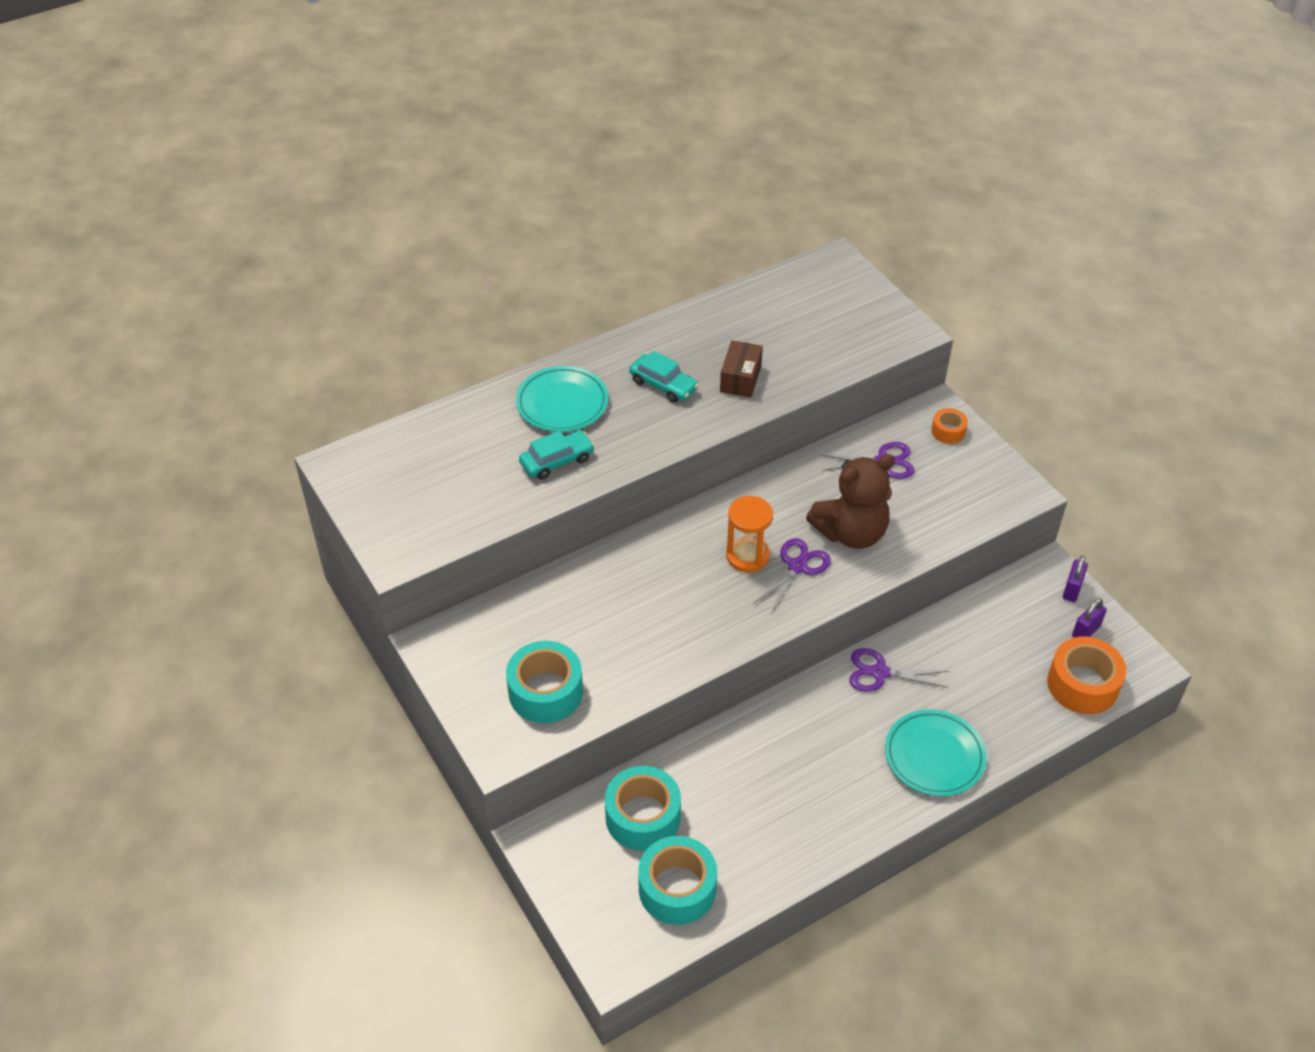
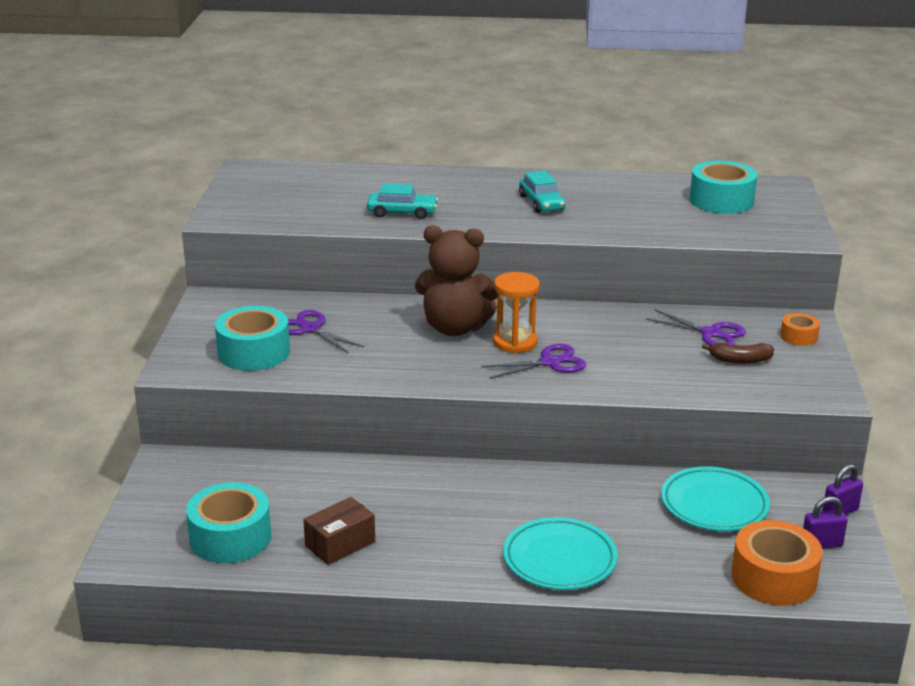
camera: 35 degrees right, 20 degrees down
(562, 403) = (448, 189): turquoise plate -> turquoise plate (714, 505)
(643, 817) = (261, 485): turquoise tape -> turquoise tape (721, 200)
(740, 379) = (611, 218): brown box -> brown box (340, 544)
(851, 533) = (625, 361): brown teddy bear -> brown teddy bear (455, 328)
(880, 673) = (575, 488): purple scissors -> purple scissors (310, 329)
(931, 484) = (740, 360): none -> brown banana

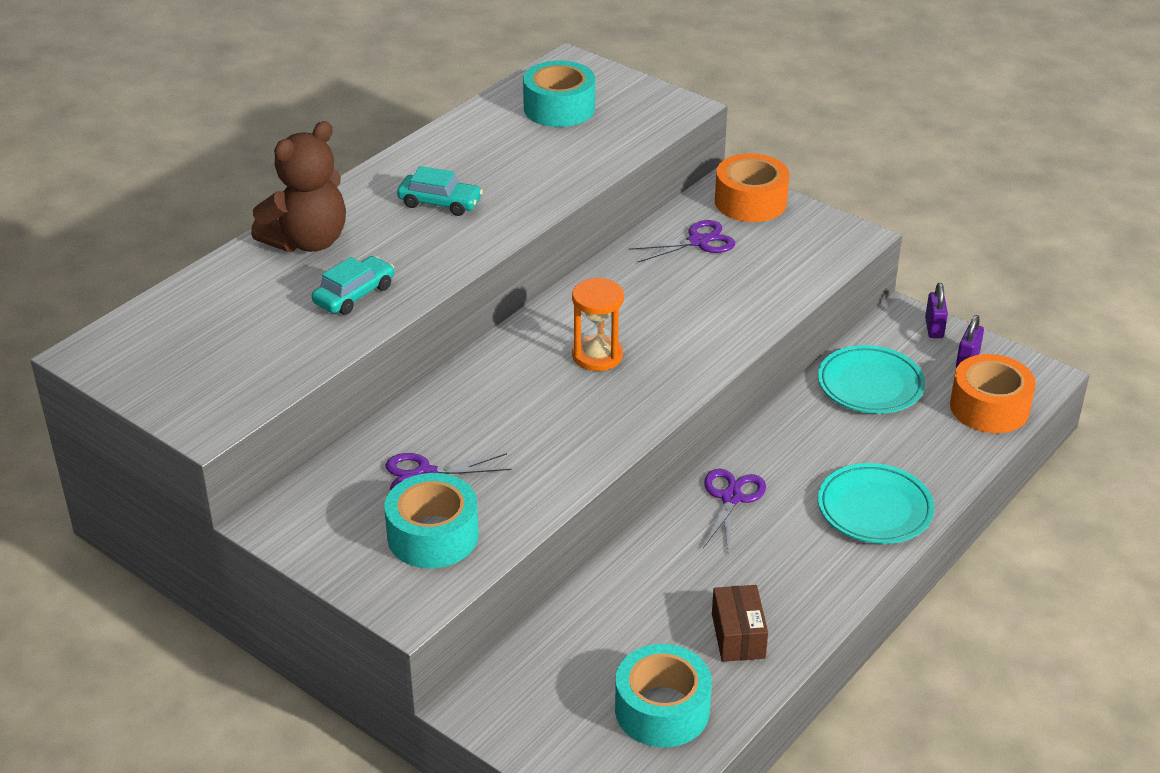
camera: 55 degrees left, 10 degrees up
(455, 328) = (529, 379): brown teddy bear -> brown teddy bear (307, 241)
(550, 362) = (656, 353): purple scissors -> purple scissors (731, 498)
(740, 360) = (758, 250): brown banana -> none
(799, 336) = (750, 202): orange tape -> orange tape, size x1.91

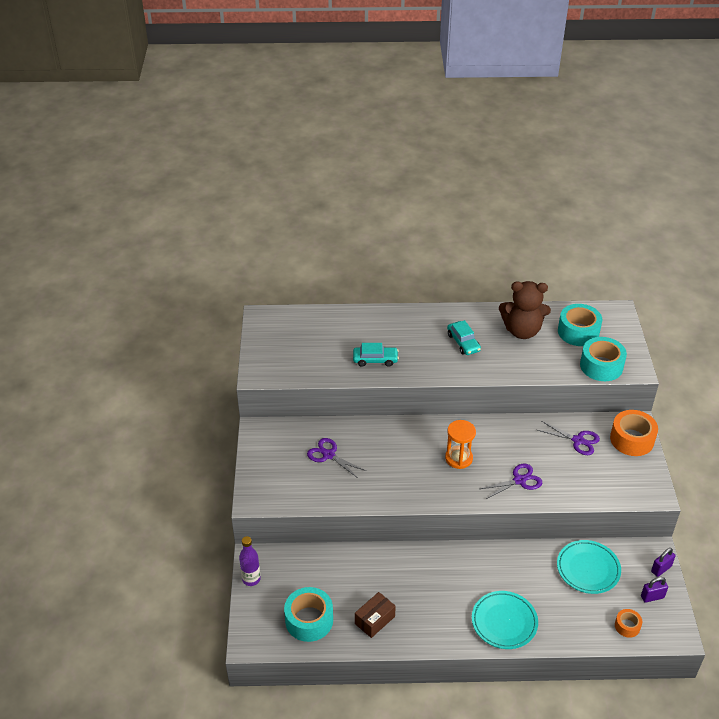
camera: 50 degrees right, 5 degrees up
(307, 241) = (391, 324): brown teddy bear -> brown teddy bear (522, 331)
(433, 535) = (298, 480): turquoise tape -> turquoise tape (601, 366)
(509, 734) = (251, 579): none -> purple bottle
(731, 498) = (454, 565): purple scissors -> purple scissors (519, 480)
(989, 407) = (627, 626): orange tape -> orange tape, size x0.52

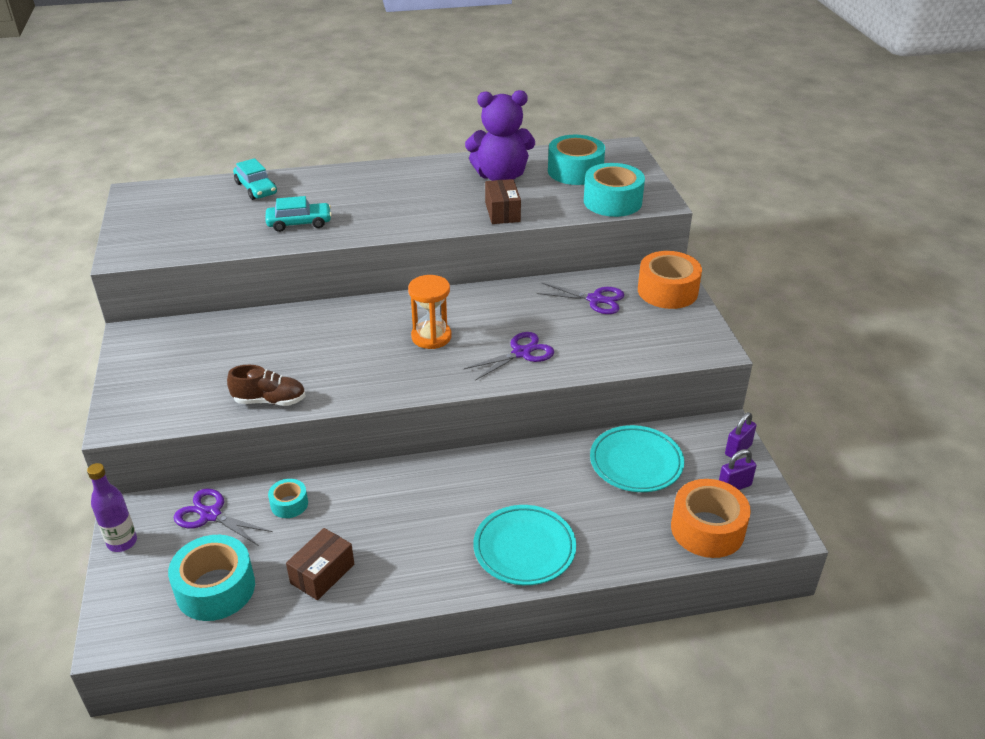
camera: 10 degrees left, 5 degrees down
(328, 455) = (239, 353): purple scissors -> purple scissors (210, 515)
(349, 496) = (269, 400): none -> brown shoe
(355, 567) = (289, 504): none -> turquoise tape
(463, 342) = (422, 195): turquoise car -> turquoise car (256, 188)
(519, 367) = (502, 212): none -> brown box
(522, 331) = (501, 176): brown teddy bear -> purple teddy bear
(627, 626) = (707, 529): orange tape -> orange tape, size x1.91

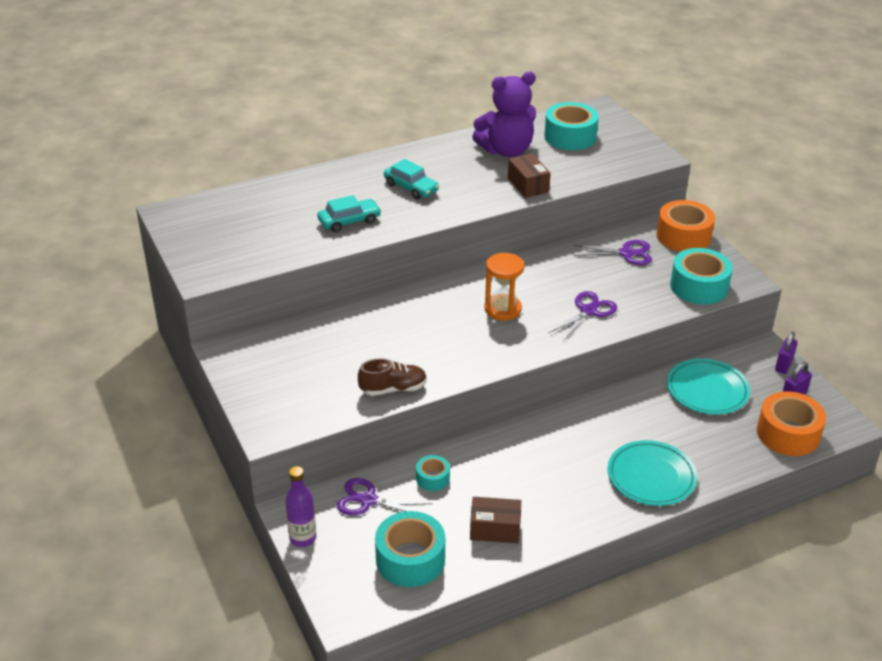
camera: 15 degrees left, 0 degrees up
(256, 188) = (285, 193): turquoise car -> turquoise car (411, 187)
(322, 573) = (495, 529): brown box -> brown box turned 75 degrees clockwise
(612, 201) = (618, 162): turquoise tape -> turquoise tape (699, 286)

